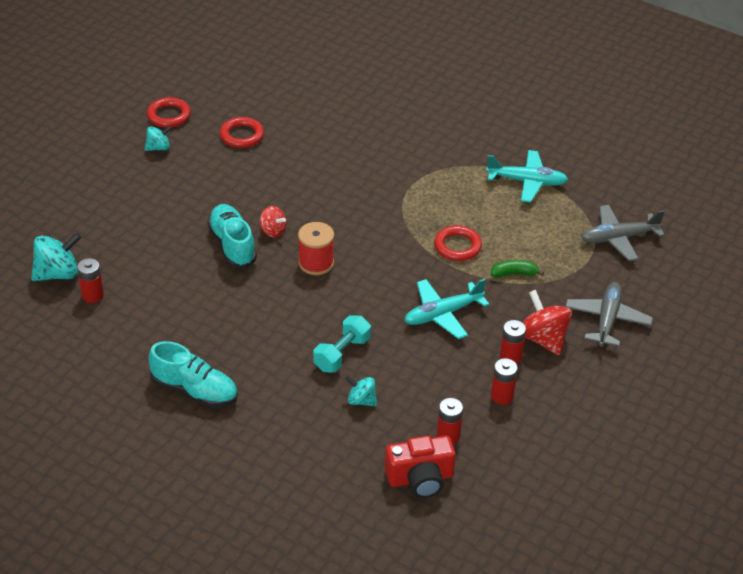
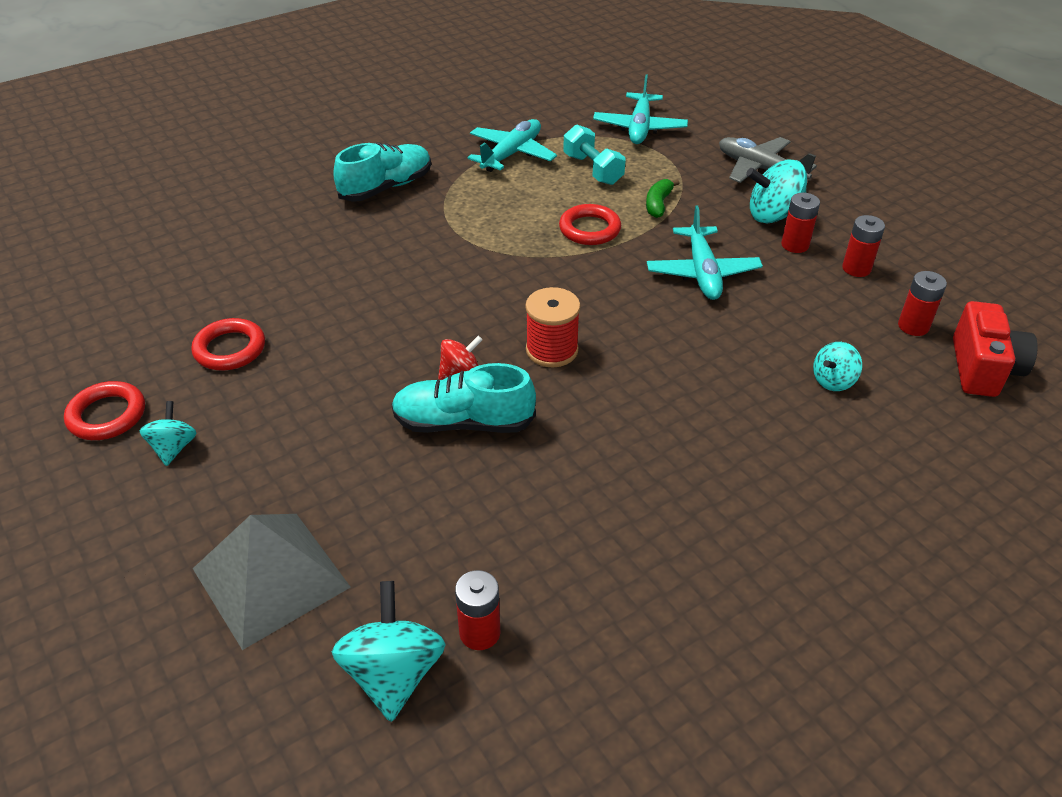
camera: 65 degrees left, 0 degrees up
(94, 214) = (271, 577): none -> grey pyramid
(195, 390) = (762, 550): turquoise shoe -> turquoise shoe (386, 187)
(342, 354) = (740, 374): turquoise dumbbell -> turquoise dumbbell (592, 169)
(543, 339) = (773, 215): red spinning top -> turquoise spinning top
(618, 238) = (639, 128): grey plane -> turquoise plane

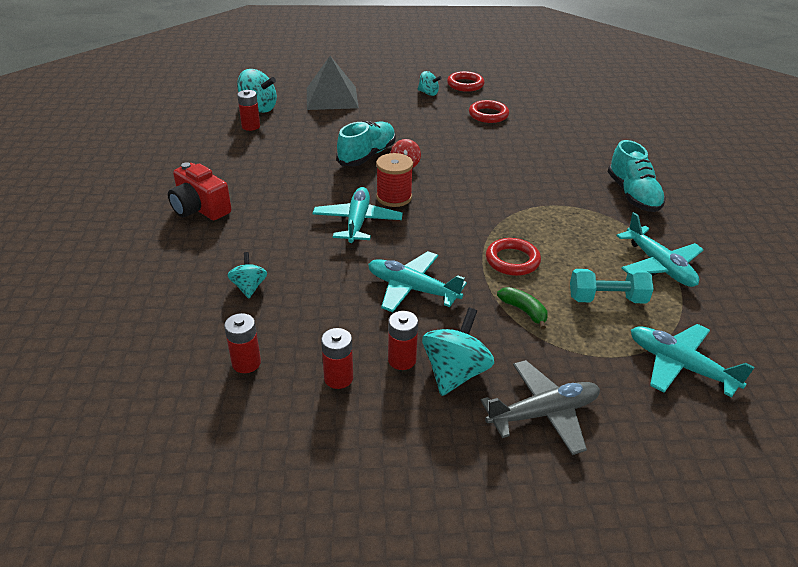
camera: 120 degrees right, 5 degrees down
(634, 357) = (357, 222): none -> turquoise plane
(983, 368) = (170, 369): red camera -> red camera (200, 208)

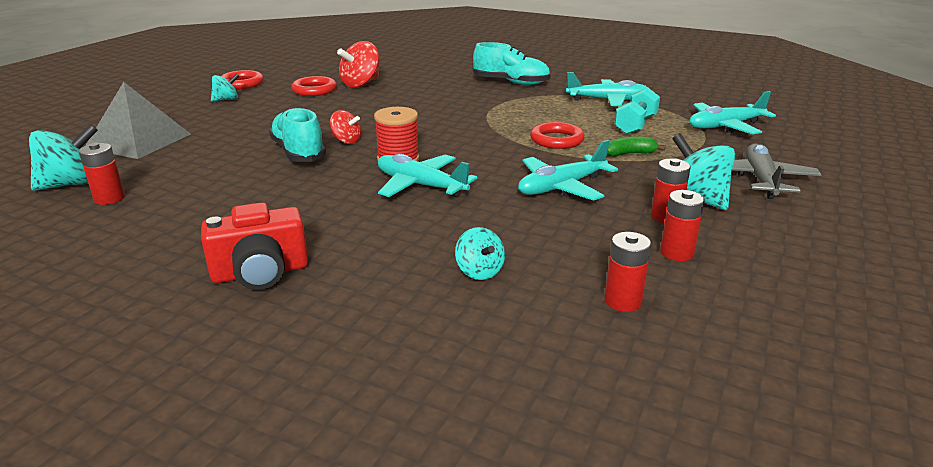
camera: 60 degrees left, 10 degrees down
(249, 287) = (479, 271): turquoise spinning top -> turquoise spinning top turned 135 degrees counterclockwise
(527, 127) = (361, 84): none -> red spinning top

